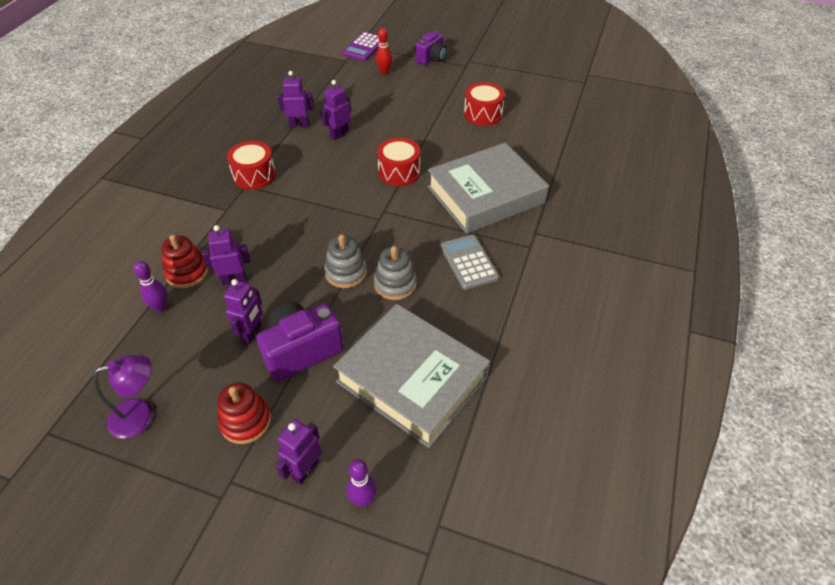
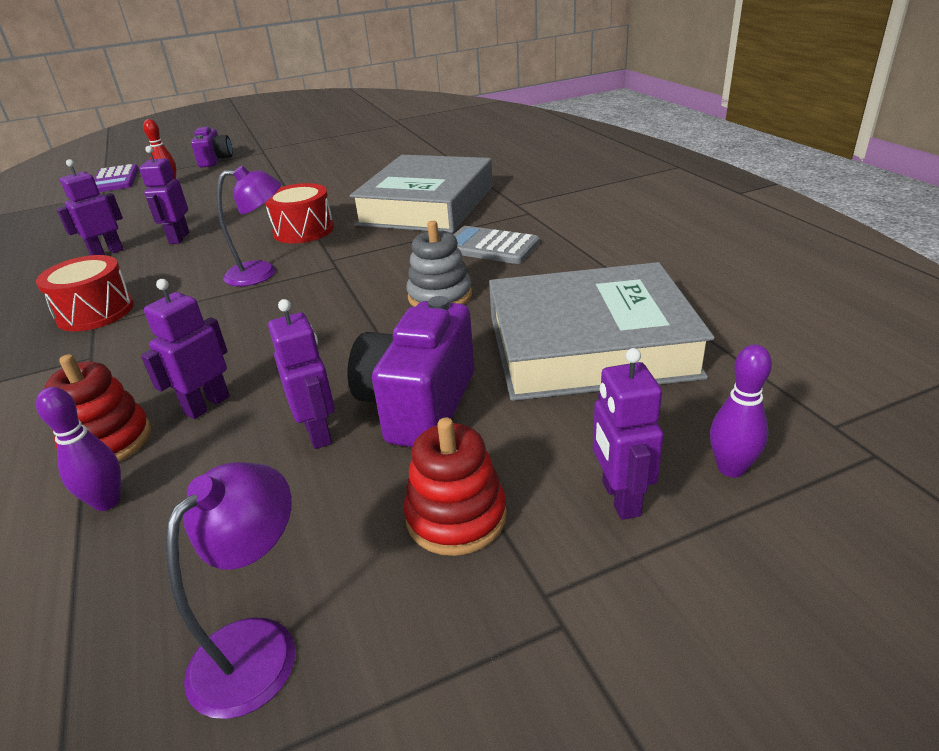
camera: 40 degrees left, 15 degrees down
(343, 197) = (262, 273): none -> purple lamp
(346, 272) = (364, 318): grey stacking toy -> none
(483, 114) = (334, 168): red drum -> none

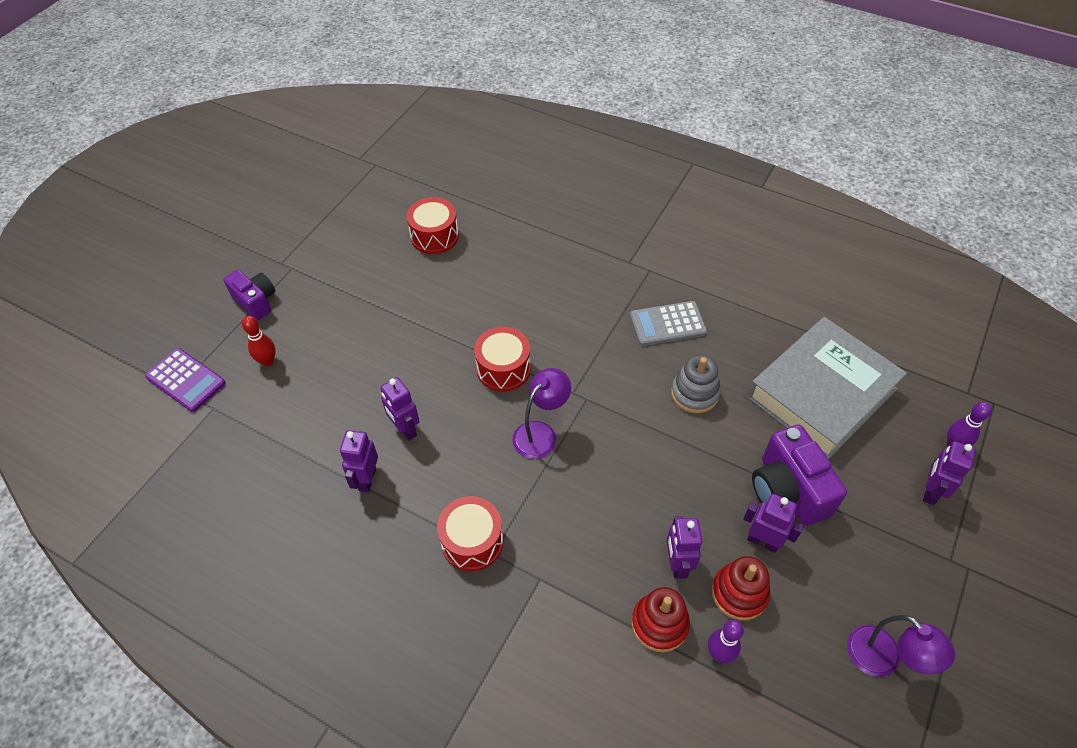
camera: 40 degrees left, 20 degrees up
(258, 646) = (882, 660): purple lamp -> purple lamp turned 150 degrees clockwise
(380, 159) = (434, 236): none -> red drum
(427, 205) = (563, 292): grey book -> none
(456, 516) = (881, 546): red stacking toy -> red stacking toy (739, 593)
(620, 498) = (930, 491): purple robot -> purple robot turned 75 degrees clockwise

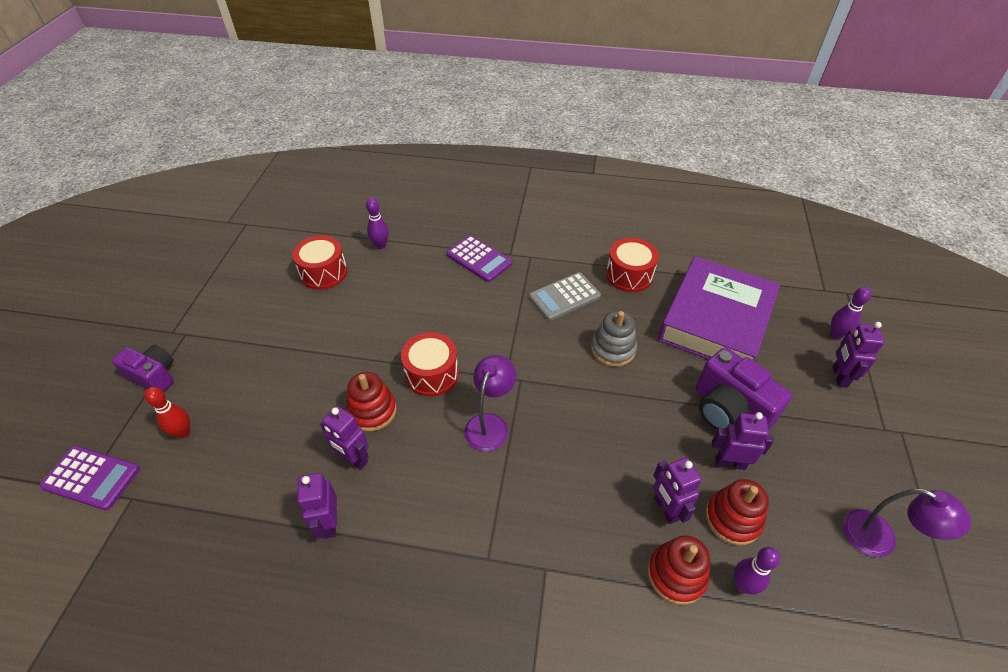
camera: 20 degrees left, 5 degrees down
(436, 389) = (372, 411): none -> red stacking toy
(472, 541) = (462, 553): red drum -> red drum (629, 275)
(499, 220) = (380, 245): none -> purple bowling pin
(594, 259) = (479, 259): none -> purple calculator
(821, 393) = (715, 320): grey book -> purple book

